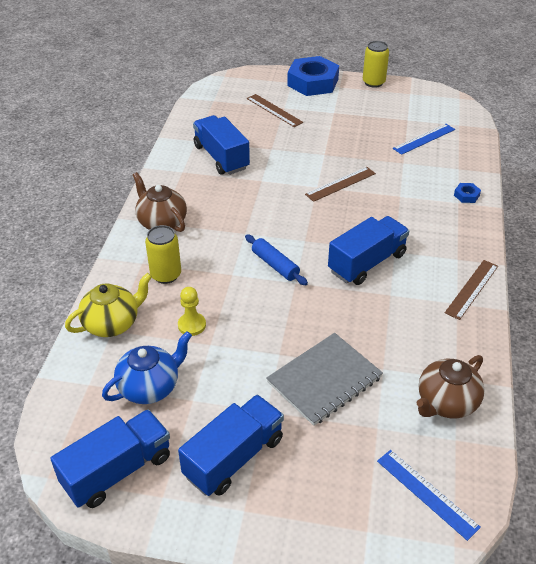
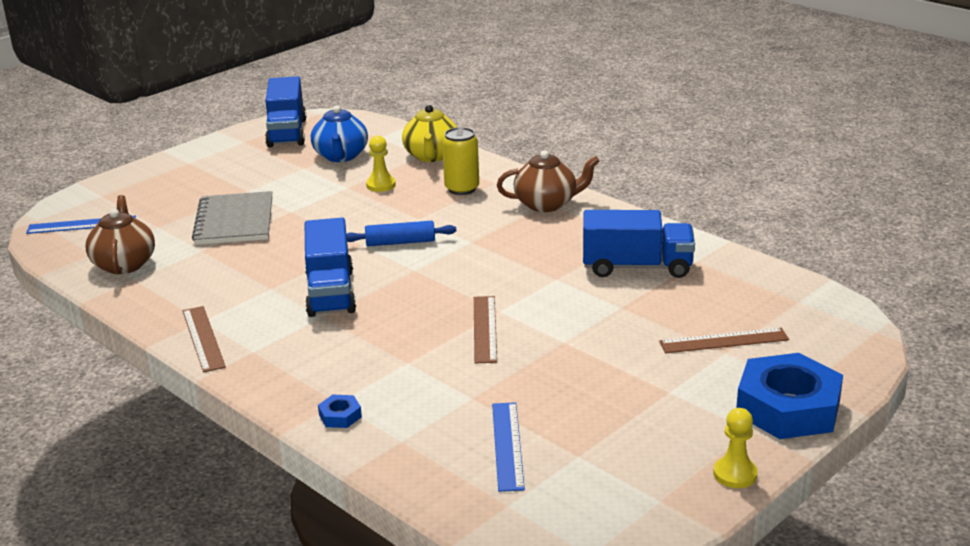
camera: 125 degrees right, 15 degrees down
(234, 457) = (231, 169): blue truck -> none
(373, 82) = (735, 474): yellow can -> yellow pawn

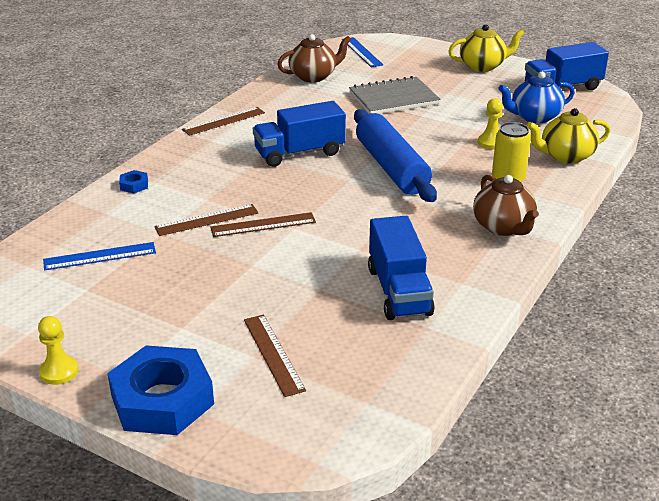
camera: 75 degrees right, 5 degrees up
(196, 162) = (483, 66): none -> yellow teapot
(400, 242) = (391, 167): blue rolling pin -> blue rolling pin, size x1.94
(456, 365) = (207, 220): none -> brown ruler

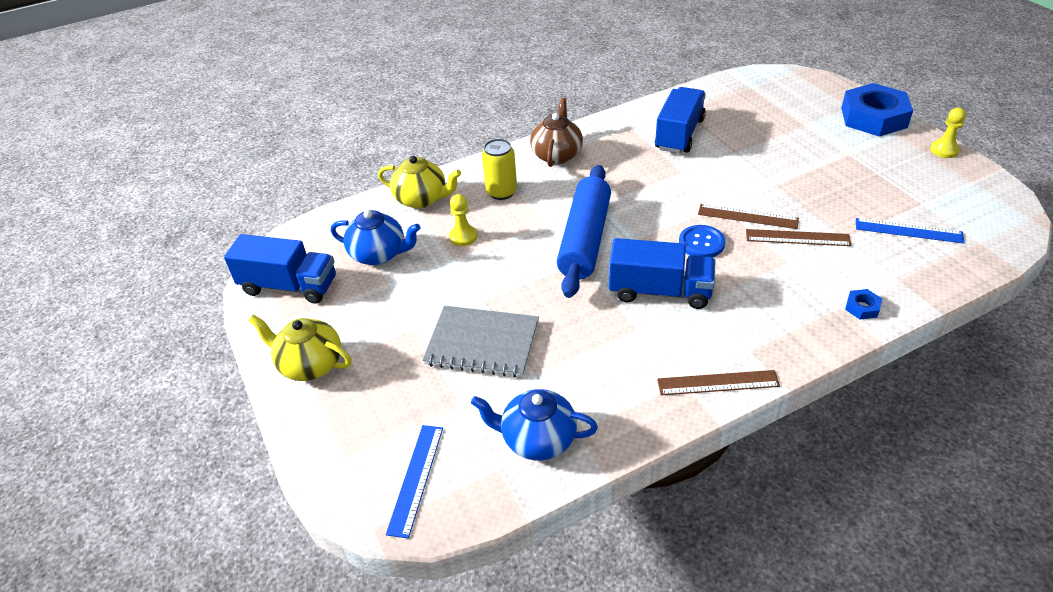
camera: 145 degrees left, 10 degrees up
(273, 354) = (791, 122): brown ruler -> none
(291, 192) = (701, 243): none -> blue button
(313, 76) = (537, 439): brown teapot -> blue teapot

